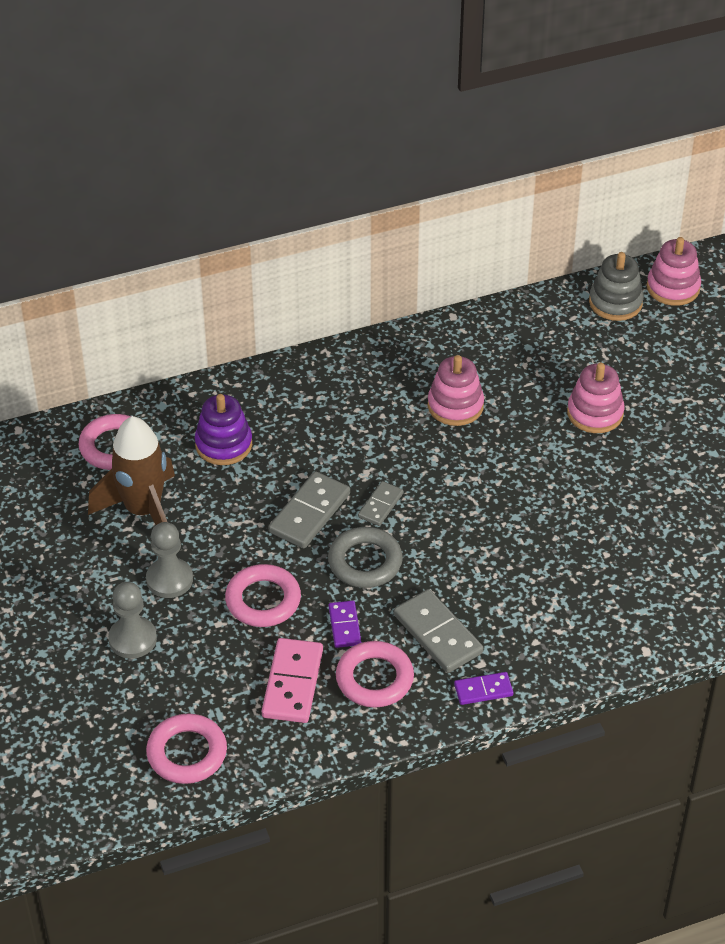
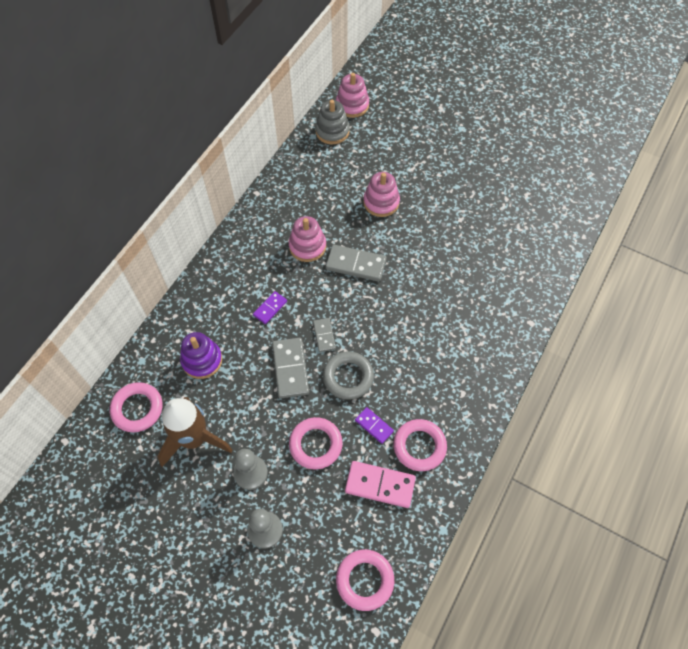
camera: 40 degrees left, 15 degrees up
(292, 683) = (380, 485): pink domino -> pink domino turned 45 degrees counterclockwise
(437, 634) = (425, 392): grey domino -> grey domino (356, 265)
(483, 690) = (479, 408): purple domino -> purple domino (270, 308)

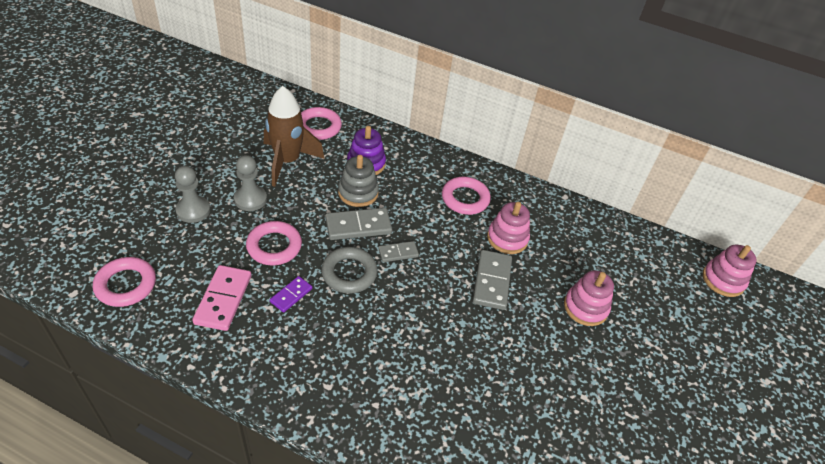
camera: 80 degrees right, 15 degrees down
(270, 308) = (426, 209): purple domino -> none
(332, 131) = (674, 260): grey stacking toy -> grey stacking toy (358, 193)
(419, 446) = (263, 337): pink ring -> pink ring (465, 199)

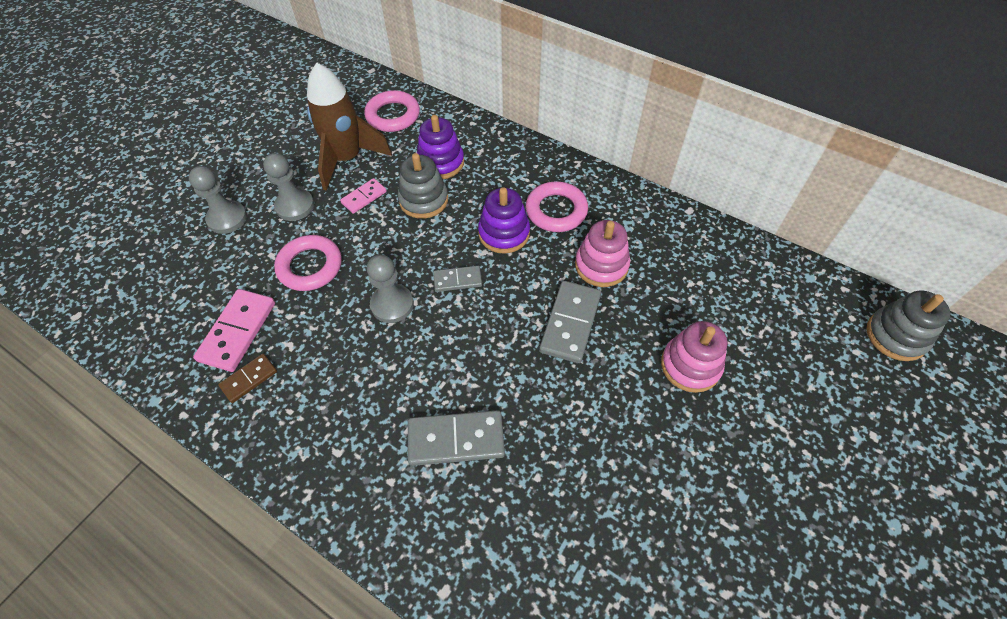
camera: 15 degrees right, 10 degrees up
(126, 285) = (134, 308): pink ring -> none
(242, 335) = (249, 379): none -> brown domino
(291, 295) = (317, 330): purple domino -> none
(308, 191) = (364, 197): none -> pink domino
(349, 273) = (392, 304): grey ring -> grey pawn
(358, 226) = (415, 243): grey domino -> grey domino (456, 440)
(427, 217) = (504, 233): none -> purple stacking toy
(723, 280) = (896, 336): pink stacking toy -> grey stacking toy

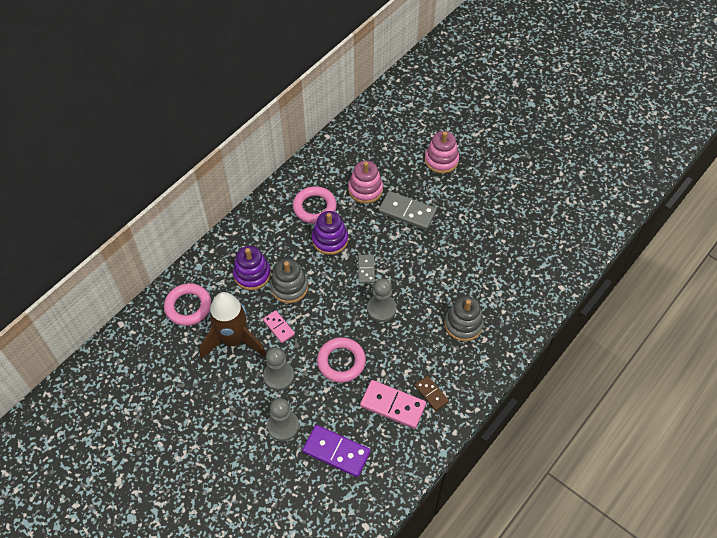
camera: 85 degrees left, 0 degrees up
(182, 275) = (336, 452): none -> purple domino
(456, 440) = (480, 277): grey domino -> none
(896, 336) = (431, 69): grey stacking toy -> grey stacking toy (463, 324)

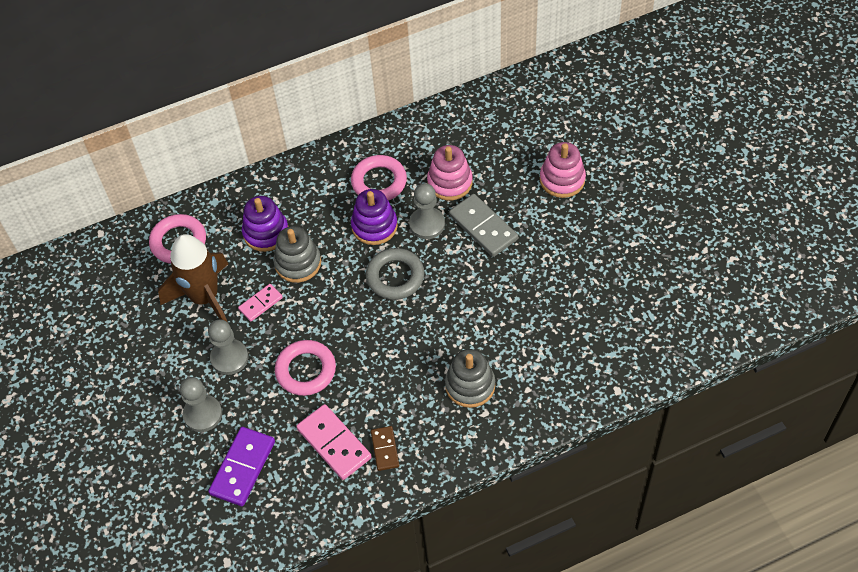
camera: 30 degrees right, 0 degrees up
(279, 327) = (260, 304): pink domino -> pink domino turned 60 degrees clockwise
(336, 452) = (242, 467): purple domino -> purple domino turned 60 degrees clockwise
(366, 270) = (395, 277): grey domino -> grey ring
(381, 309) = (386, 329): grey pawn -> grey pawn (427, 224)

